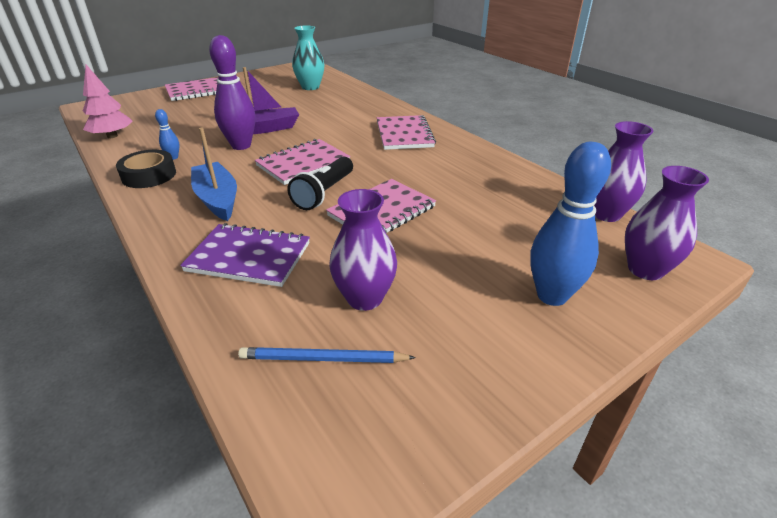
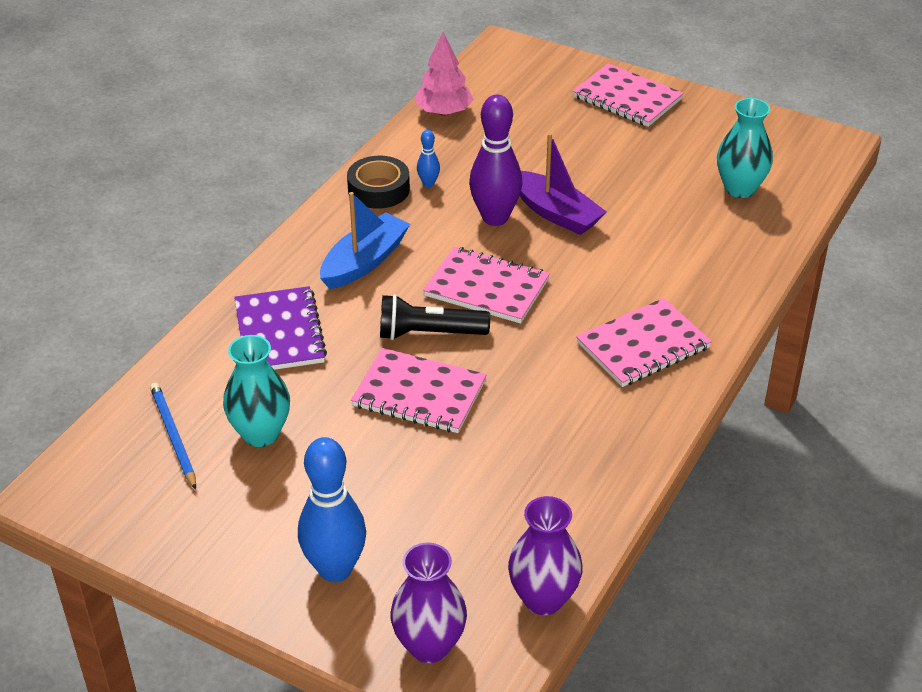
camera: 65 degrees right, 5 degrees up
(364, 298) = (261, 434): purple vase -> turquoise vase

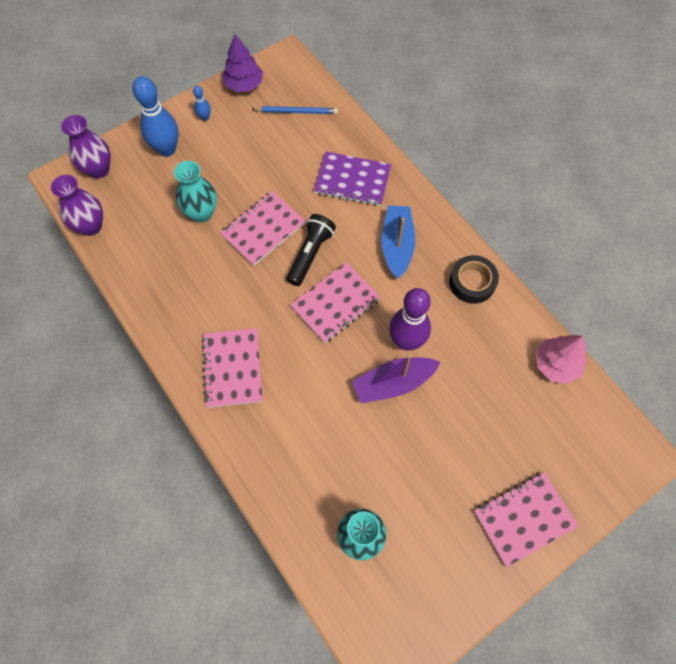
camera: 115 degrees right, 25 degrees up
(140, 525) = (244, 84): none -> purple tree
(261, 434) = (276, 148): turquoise vase -> turquoise vase (201, 213)
(364, 261) = (397, 245): blue boat -> blue boat turned 150 degrees counterclockwise
(428, 183) = (465, 316): blue bowling pin -> blue bowling pin (205, 117)

